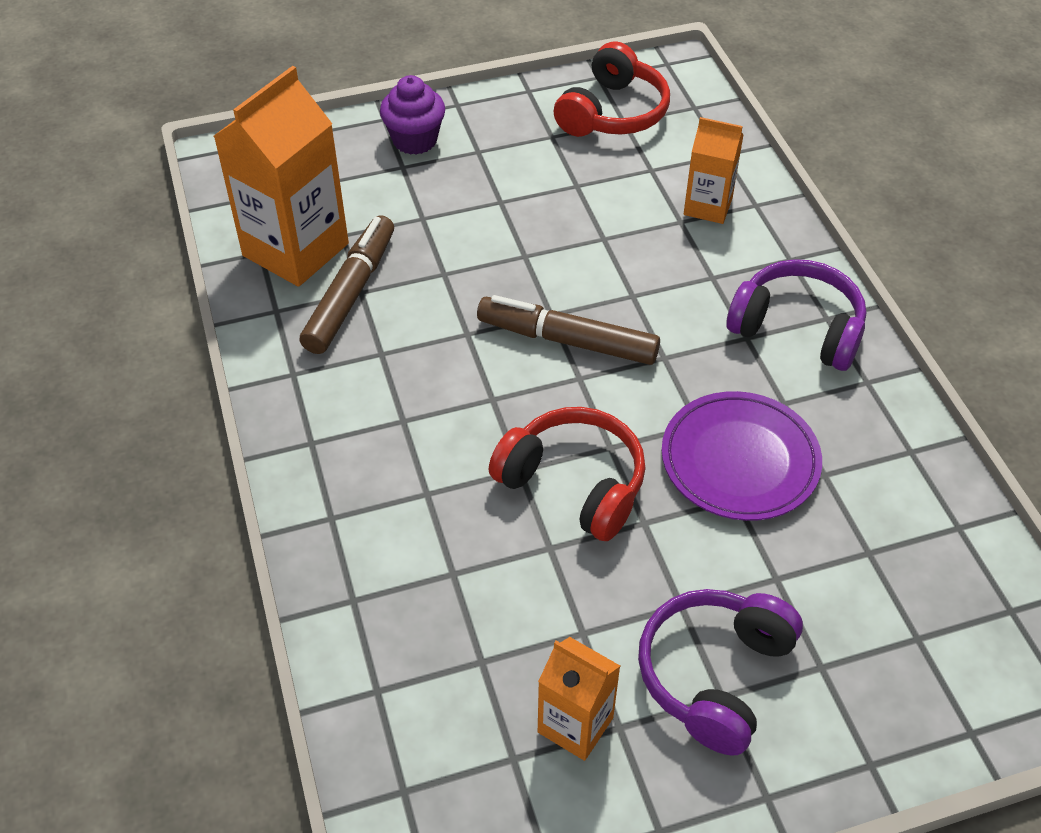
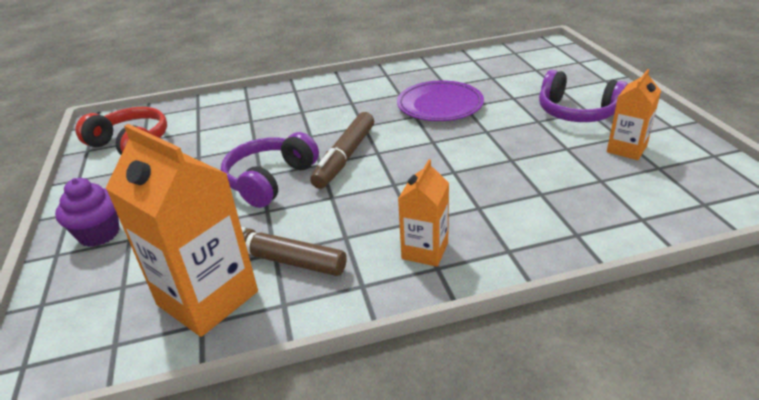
camera: 85 degrees left, 15 degrees down
(574, 483) = (462, 152): red headphones -> none
(708, 206) = (242, 112): orange carton -> orange carton (425, 251)
(797, 328) = (347, 89): purple headphones -> purple headphones (270, 180)

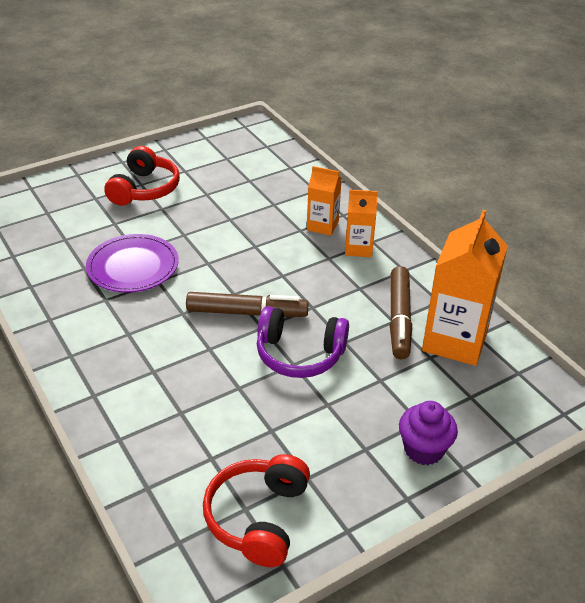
camera: 110 degrees left, 5 degrees up
(576, 112) = (145, 189): purple headphones -> red headphones
(626, 149) = (203, 169): orange carton -> orange carton (322, 226)

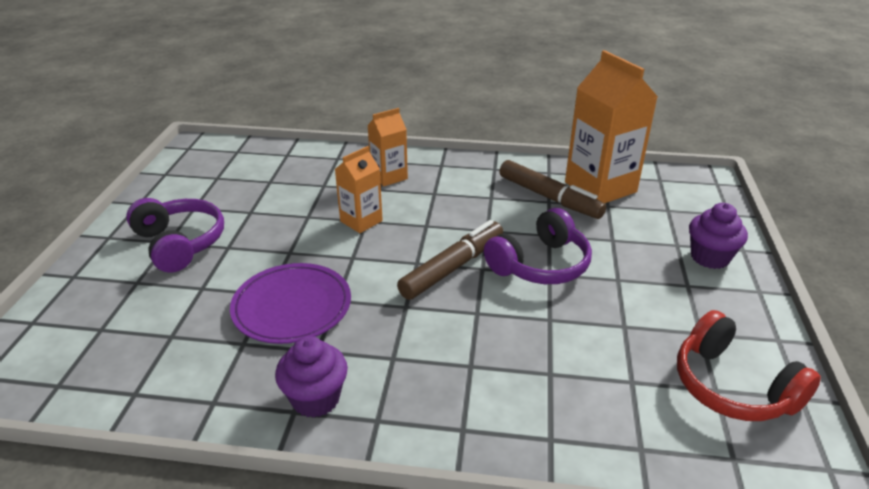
camera: 50 degrees left, 5 degrees down
(66, 322) = (316, 399): none -> purple cupcake
(145, 189) = (180, 243): red headphones -> purple headphones
(358, 248) = (441, 175): orange carton -> orange carton (361, 221)

